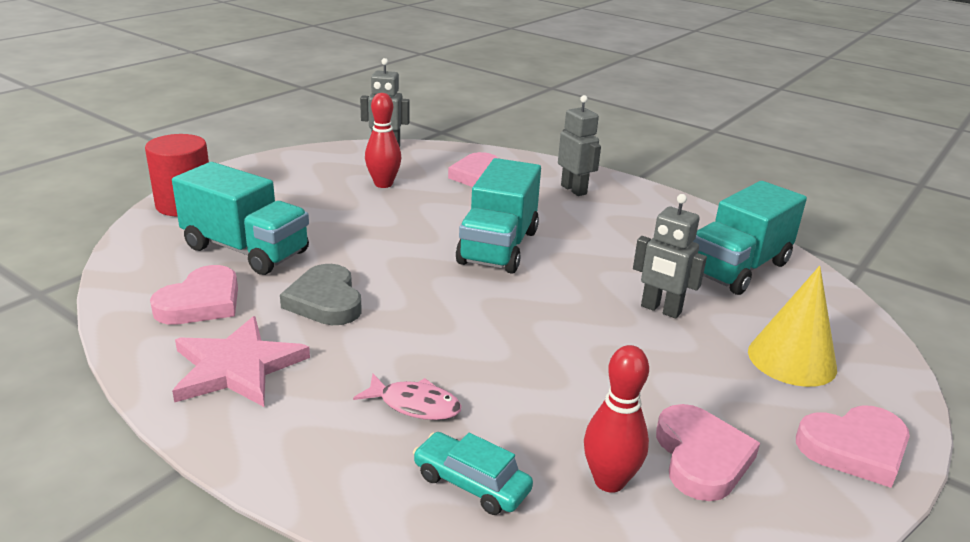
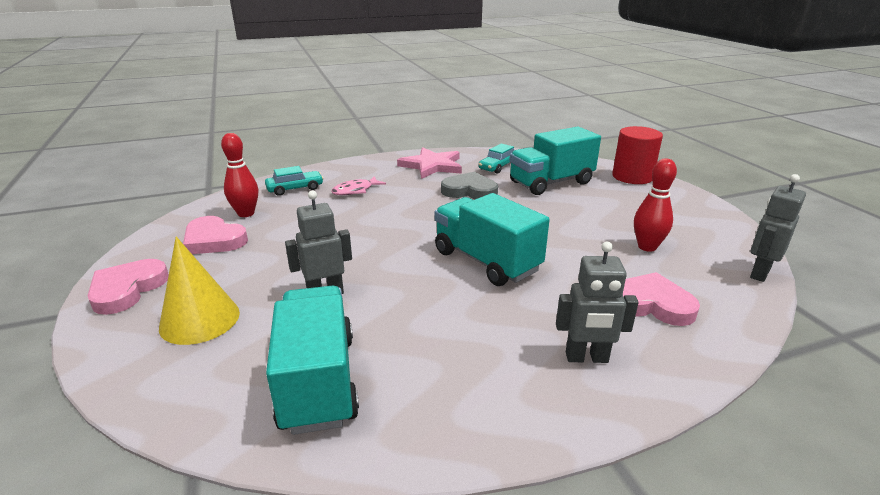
camera: 125 degrees right, 0 degrees up
(201, 302) = (498, 166): pink heart -> turquoise car

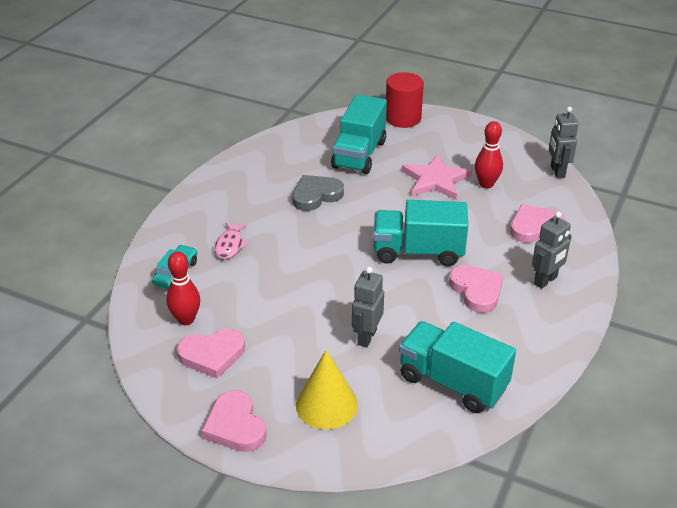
camera: 45 degrees left, 10 degrees up
(432, 165) = (244, 183): pink star -> pink star (435, 180)
(489, 320) = (476, 290): none -> pink heart
(498, 166) = (297, 156): turquoise car -> none

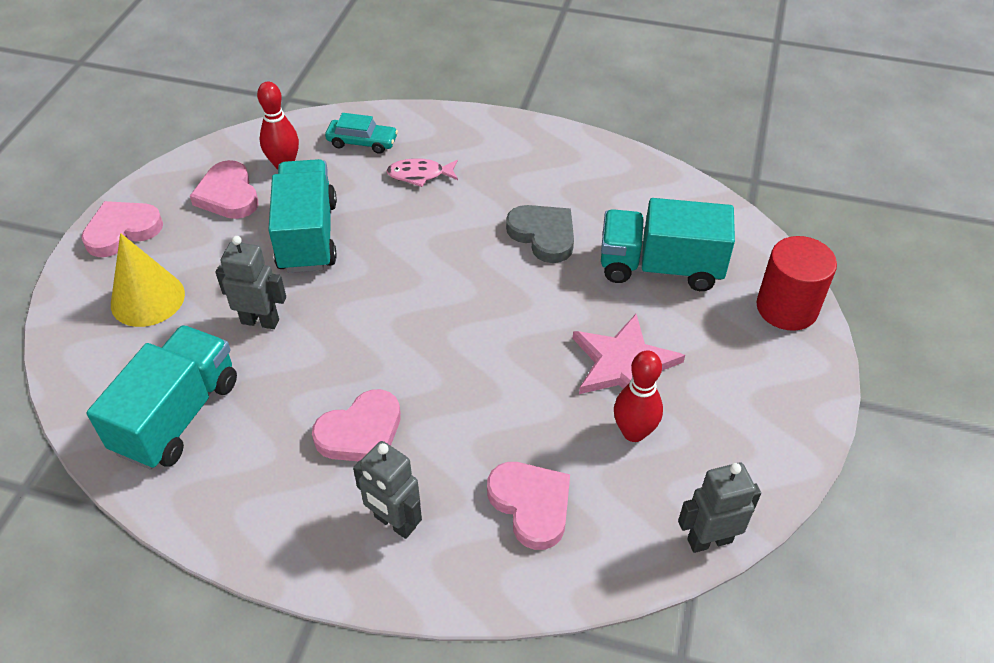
camera: 80 degrees right, 10 degrees up
(418, 252) = (438, 358): turquoise truck -> turquoise truck (307, 236)

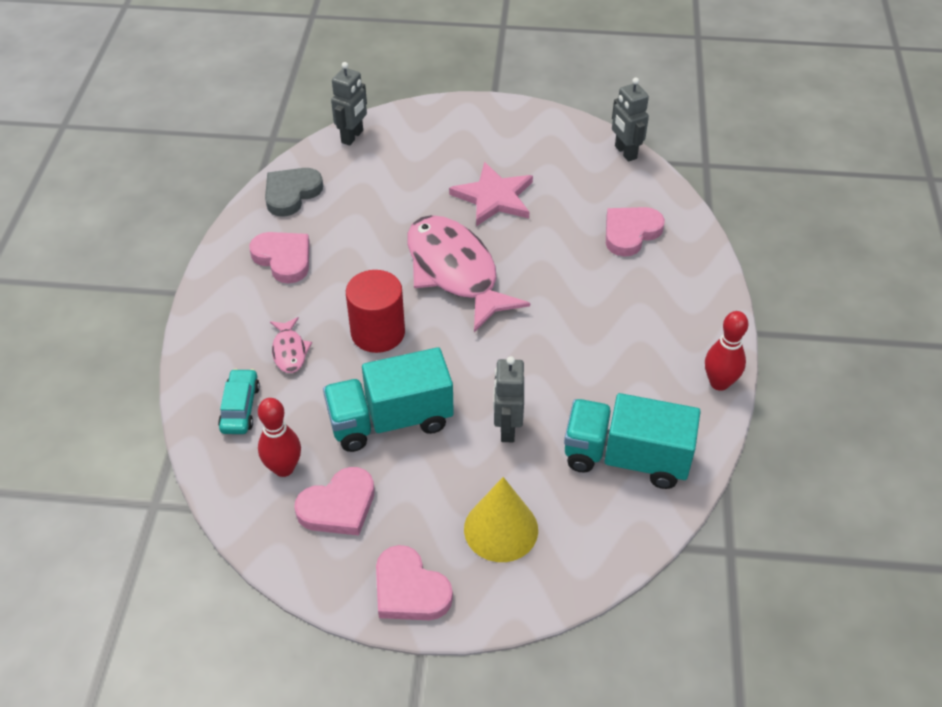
camera: 100 degrees left, 0 degrees up
(361, 432) = (602, 333): pink heart -> pink heart (283, 258)
(394, 523) = (671, 300): grey robot -> grey robot (352, 137)
(498, 309) = (455, 271): none -> pink fish
(543, 235) = (362, 254): grey heart -> grey heart (291, 194)
(634, 432) = (554, 189): red bowling pin -> red bowling pin (719, 383)
(660, 267) = (389, 184): turquoise truck -> none
(787, 308) = (418, 120): red cylinder -> red cylinder (378, 332)

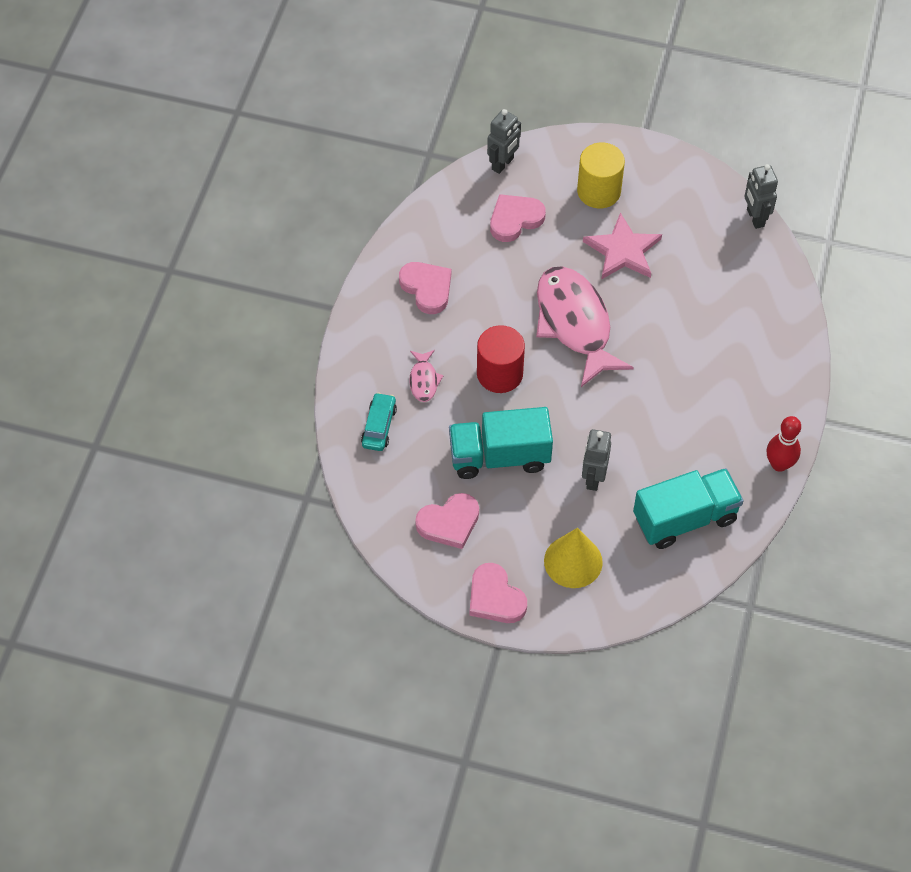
camera: 10 degrees right, 10 degrees up
(284, 468) = (409, 484): red bowling pin -> none
(291, 194) = (440, 220): grey heart -> none
(457, 148) = (598, 191): none -> yellow cylinder
(626, 458) = (685, 518): turquoise truck -> turquoise truck turned 135 degrees clockwise
(630, 233) = (739, 306): pink heart -> pink heart (515, 219)

